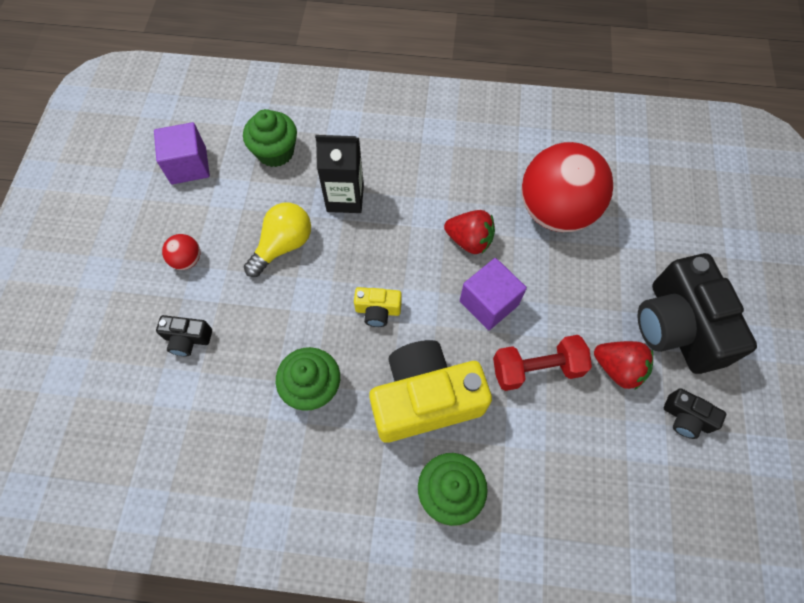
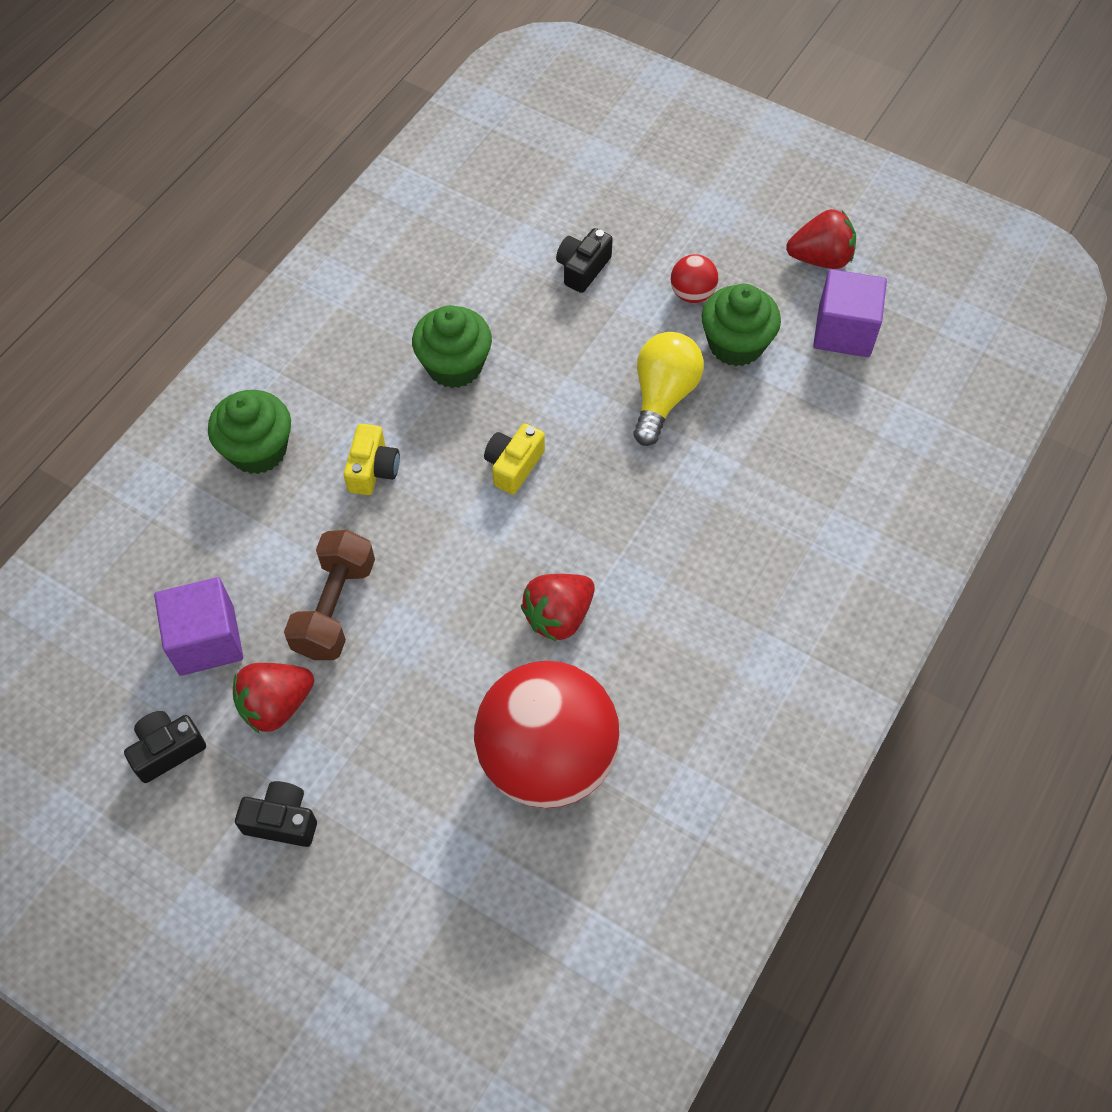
camera: 115 degrees right, 5 degrees down
(128, 196) = (820, 258): none -> red strawberry
(275, 152) = (824, 435): green cupcake -> green cupcake (736, 344)
(283, 245) = (663, 397): yellow light bulb -> yellow light bulb turned 135 degrees counterclockwise
(345, 198) = (705, 492): black carton -> none
(425, 399) = (373, 469): yellow camera -> yellow camera, size x0.45
(489, 303) = (453, 596): purple cube -> purple cube (206, 640)
(536, 369) = (335, 608): red dumbbell -> brown dumbbell
(678, 327) = (282, 821): black camera -> black camera, size x0.45

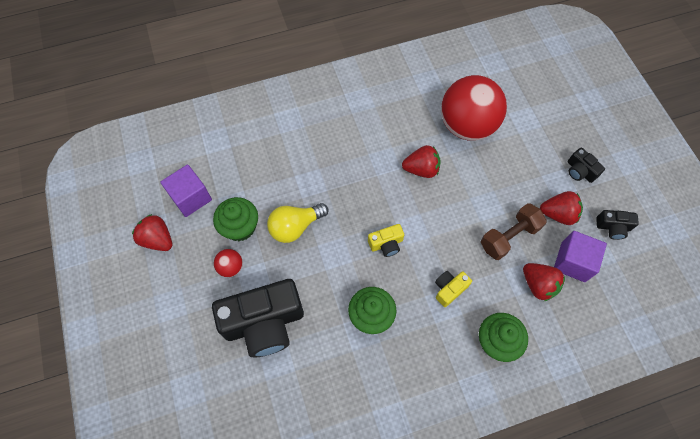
camera: 140 degrees left, 5 degrees up
(243, 566) = (538, 285): none -> red strawberry
(582, 269) = (264, 323): black camera -> black camera, size x2.23

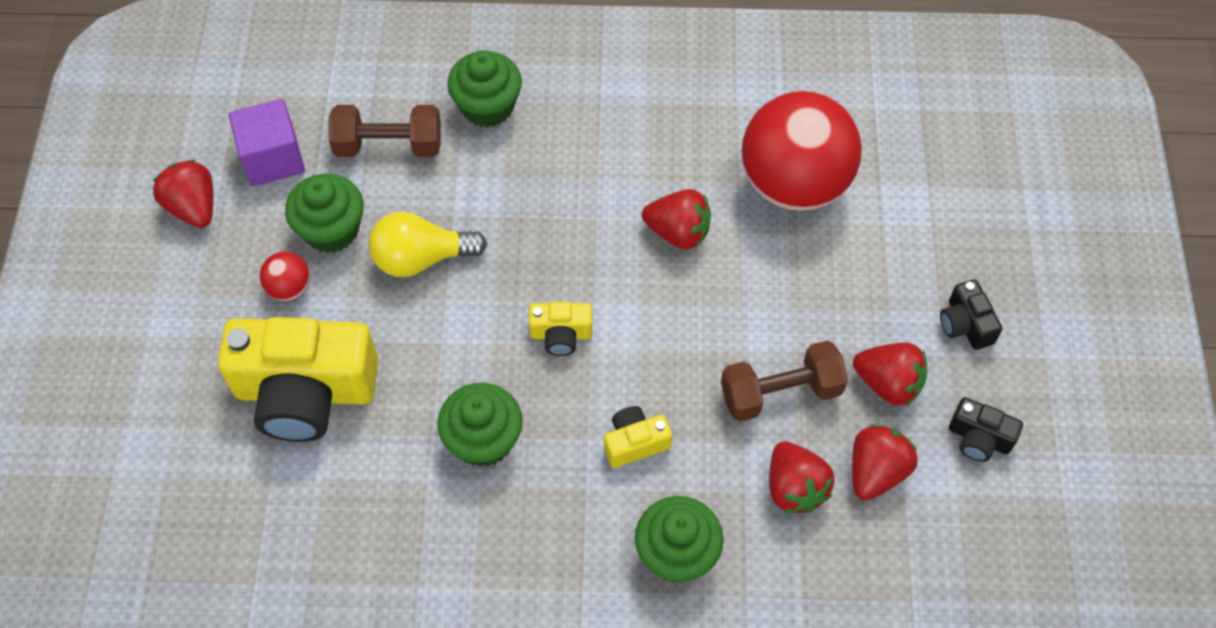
camera: 20 degrees right, 5 degrees down
(251, 170) = (388, 145): none -> brown dumbbell
(264, 323) = (305, 392): black camera -> yellow camera
(294, 133) = (487, 106): none -> green cupcake
(573, 262) = (876, 471): purple cube -> red strawberry

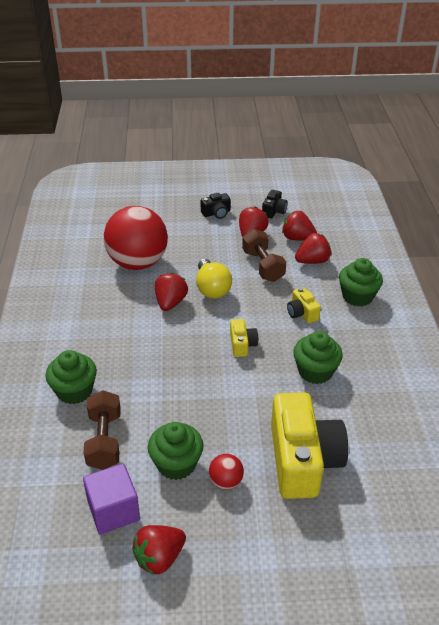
camera: 95 degrees left, 20 degrees down
(421, 258) = (196, 412): yellow light bulb -> yellow light bulb (212, 289)

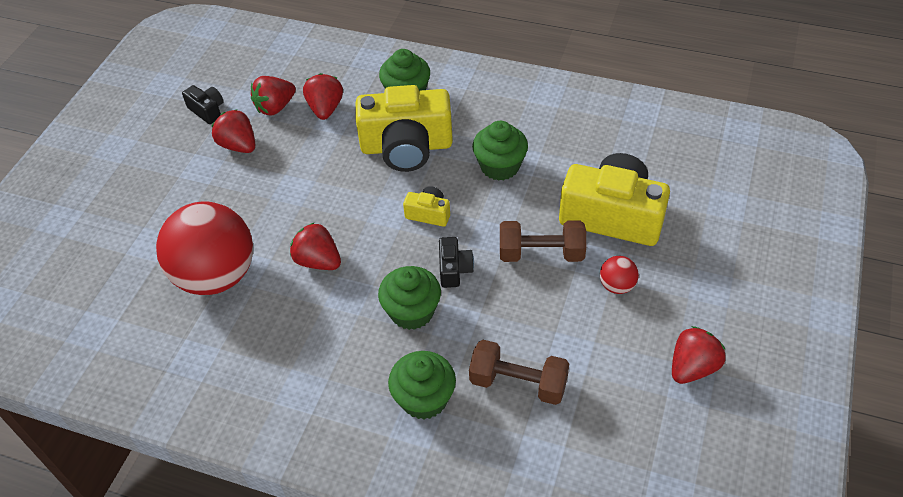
camera: 65 degrees left, 10 degrees up
(113, 510) = (621, 395): purple cube -> none
(159, 558) = (692, 367): red strawberry -> red strawberry turned 120 degrees counterclockwise
(176, 464) = (578, 322): green cupcake -> green cupcake (412, 312)
(212, 289) = (317, 213): yellow light bulb -> none
(216, 213) = (169, 166): black camera -> black camera (454, 269)
(263, 266) = (305, 154): brown dumbbell -> brown dumbbell (541, 253)
(302, 313) = (406, 147): yellow camera -> yellow camera, size x2.23

